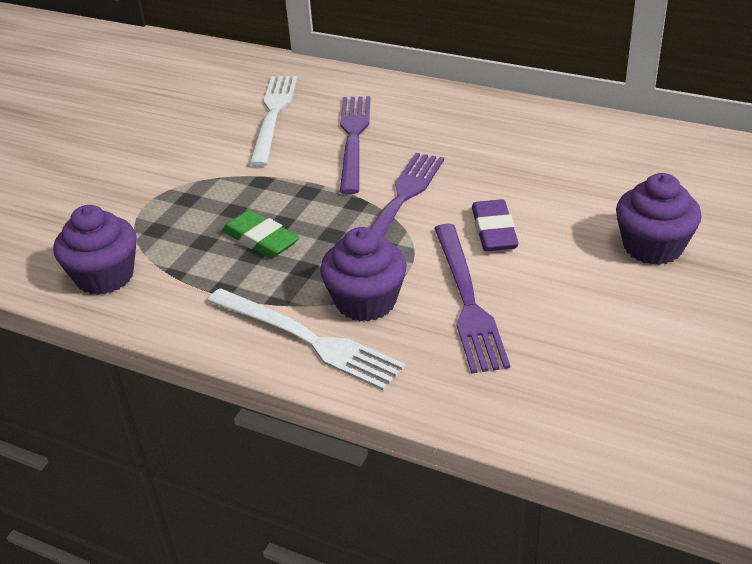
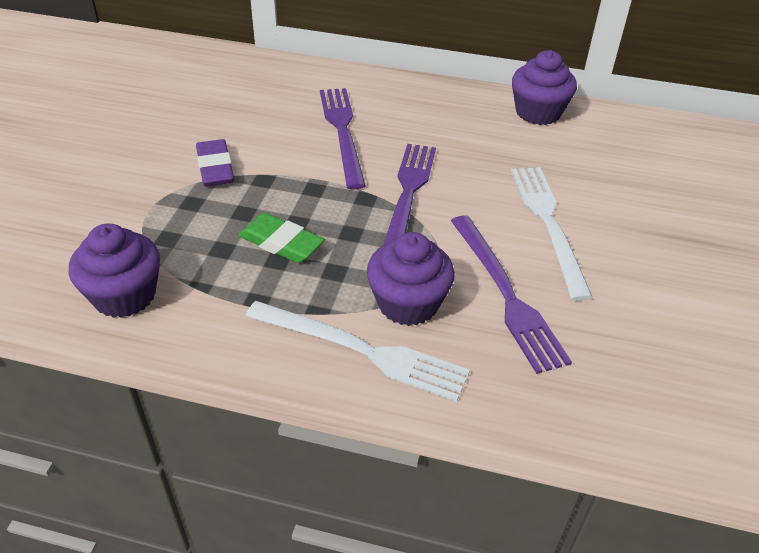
camera: 15 degrees left, 5 degrees up
(273, 115) = (256, 111): white fork -> white fork (548, 224)
(494, 231) = (506, 220): purple eraser -> purple eraser (215, 168)
(652, 247) = (654, 227): purple cupcake -> purple cupcake (538, 112)

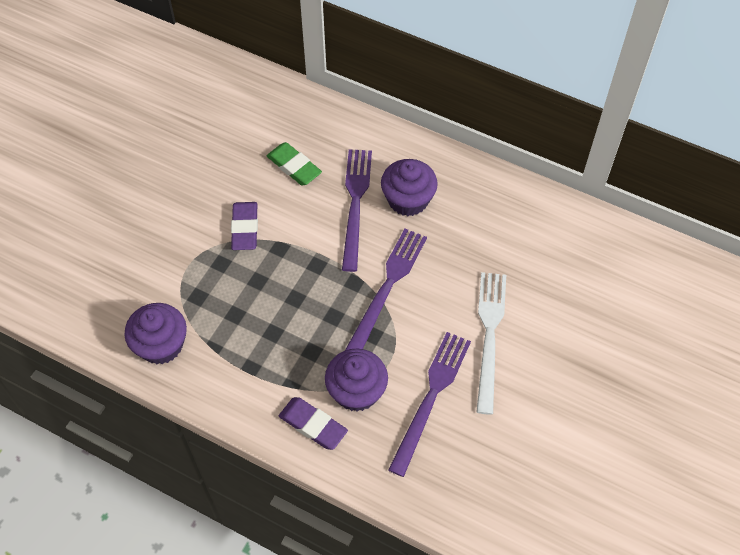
camera: 15 degrees right, 15 degrees up
(281, 243) = (279, 316): green eraser -> green eraser (294, 167)
(362, 350) = (313, 425): white fork -> purple eraser
(506, 294) = (431, 397): purple fork -> purple fork turned 150 degrees counterclockwise
(538, 112) = (531, 207): purple cupcake -> purple cupcake (408, 200)

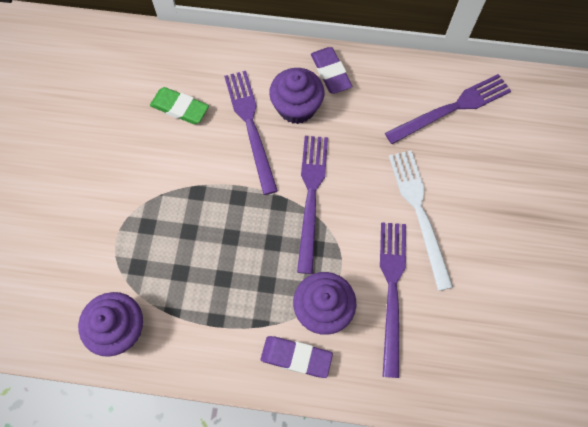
camera: 20 degrees left, 10 degrees up
(245, 228) = (157, 183): purple eraser -> purple eraser (330, 73)
(566, 248) = (452, 108): none -> purple fork

